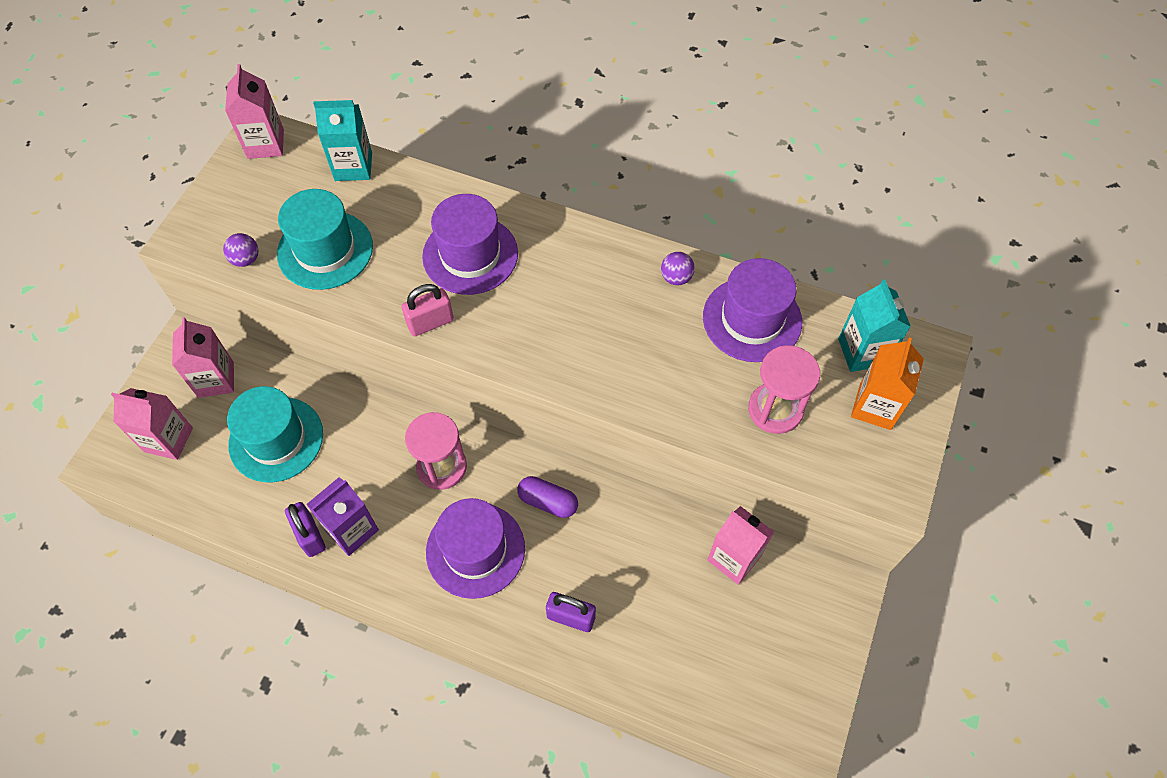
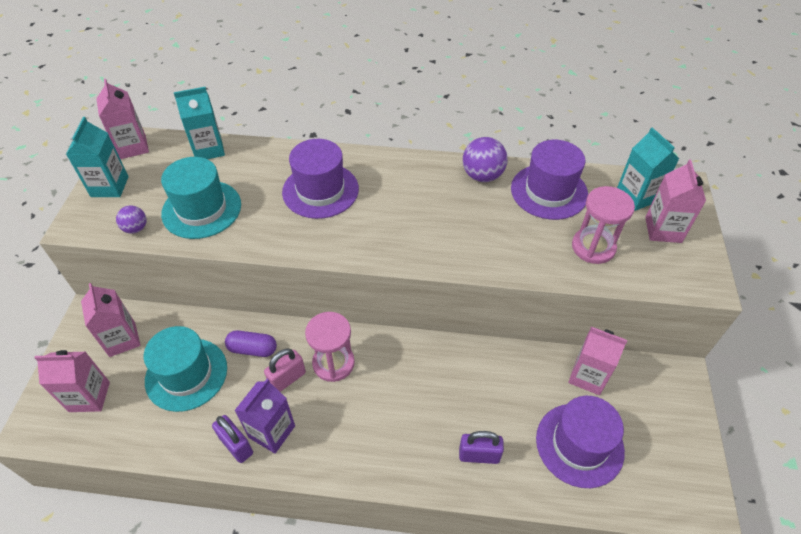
camera: 15 degrees left, 10 degrees down
(228, 195) = (109, 186): none -> turquoise carton
(430, 322) = (304, 243): pink padlock -> pink padlock (287, 379)
(475, 550) = (382, 421): purple hat -> purple hat (579, 444)
(548, 501) = (428, 369): purple capsule -> purple capsule (252, 349)
(676, 278) = (482, 176): purple ball -> purple ball, size x1.70
(875, 406) = (663, 230): orange carton -> pink carton

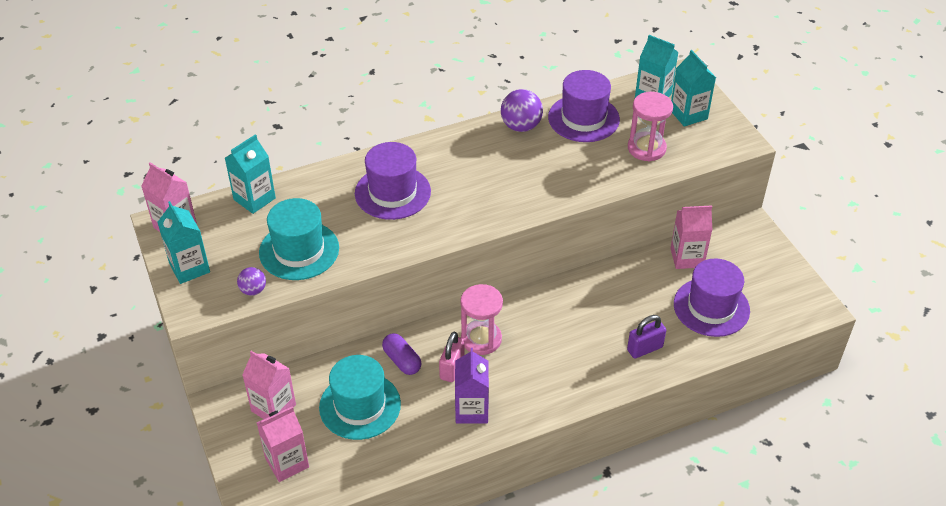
camera: 30 degrees left, 5 degrees down
(236, 445) = (450, 433): purple padlock -> none
(252, 349) = (402, 360): purple capsule -> purple capsule turned 75 degrees clockwise
(663, 230) = (688, 114): pink carton -> turquoise carton

